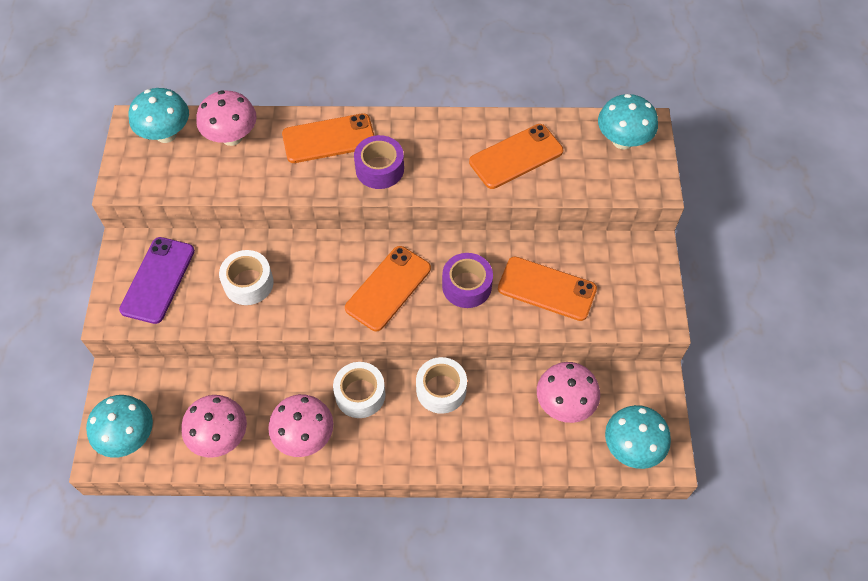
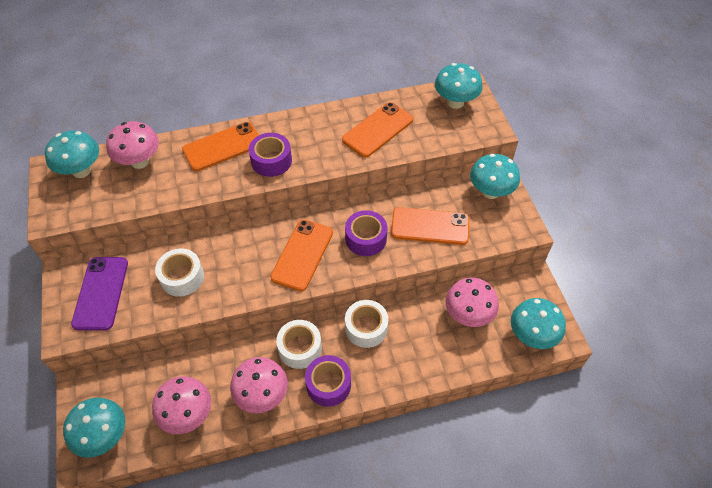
camera: 15 degrees left, 5 degrees down
(380, 443) = (328, 384): none -> purple tape
(634, 262) = (490, 192): none -> turquoise mushroom

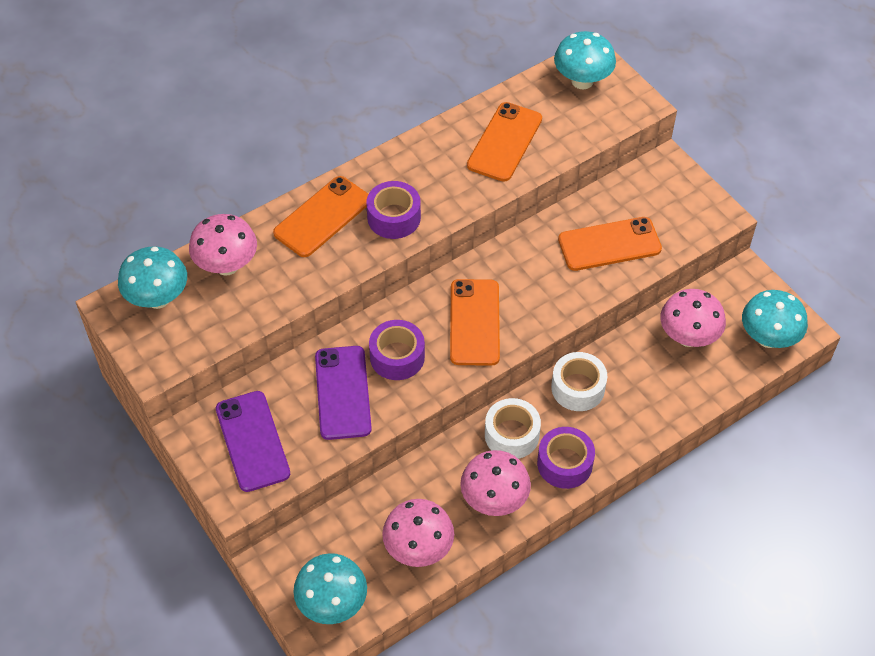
camera: 20 degrees left, 0 degrees up
(182, 277) = (343, 392): white tape -> purple phone
(366, 238) = (540, 281): purple tape -> purple tape (397, 357)
(490, 192) = (662, 182): turquoise mushroom -> none

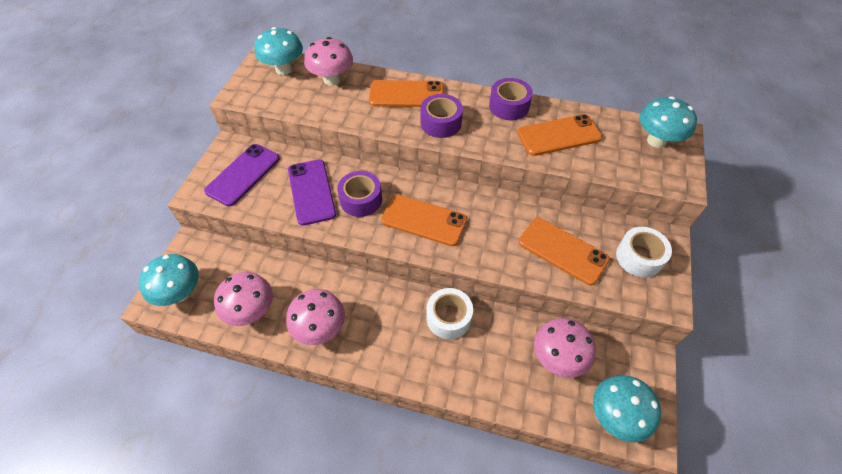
camera: 50 degrees right, 0 degrees up
(343, 392) = (311, 192): purple phone -> purple phone turned 60 degrees counterclockwise
(474, 322) = (424, 220): orange phone -> orange phone turned 60 degrees clockwise
(511, 435) = (378, 304): white tape -> white tape (639, 257)
(564, 463) = (382, 351): purple tape -> purple tape (509, 106)

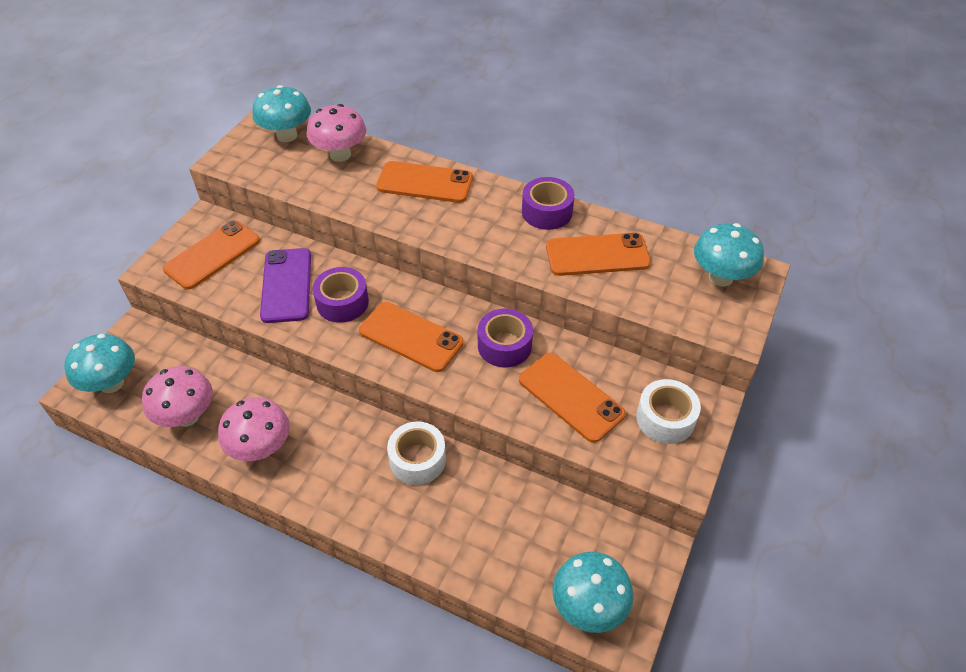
camera: 10 degrees right, 5 degrees down
(243, 175) = (212, 255): purple phone -> orange phone
(441, 123) = (456, 222): purple tape -> purple tape (504, 345)
(557, 358) = (537, 527): pink mushroom -> none

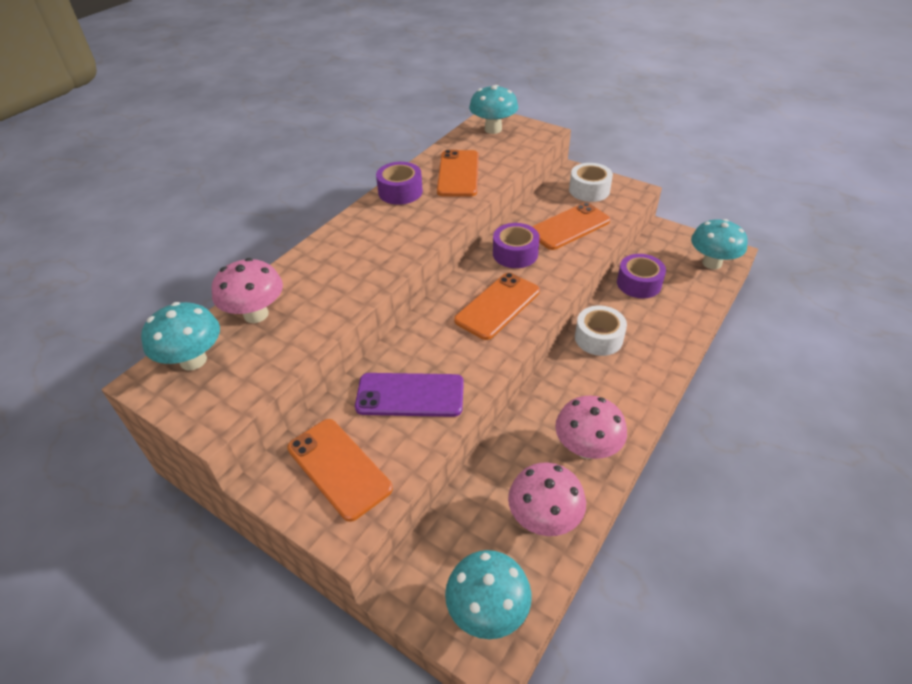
camera: 80 degrees left, 5 degrees down
(342, 302) = (445, 351): purple tape -> purple tape (639, 283)
(425, 183) = (332, 256): orange phone -> none

